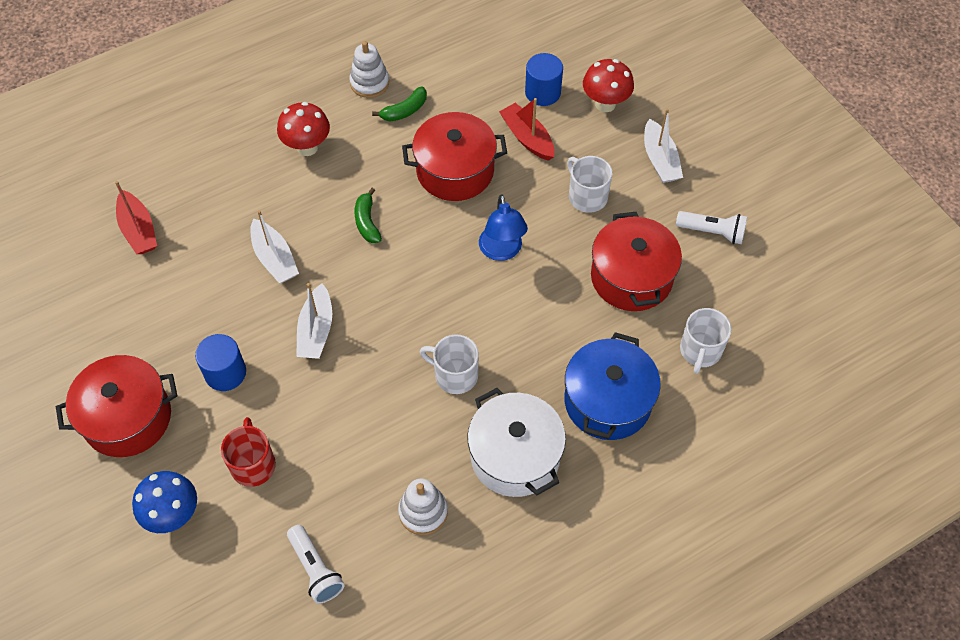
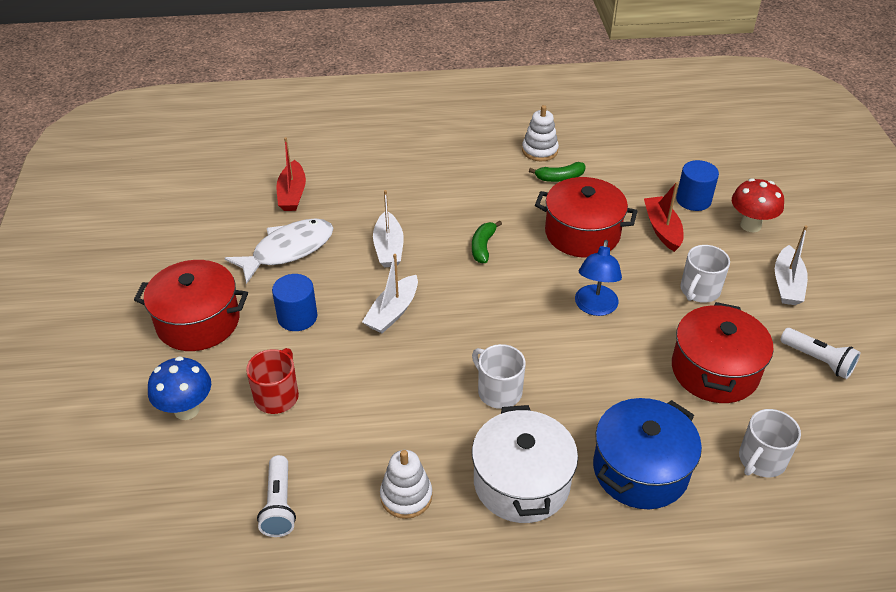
camera: 25 degrees right, 15 degrees down
(173, 300) = (288, 250): none -> white fish
(307, 147) = (462, 179): red mushroom -> none
(587, 196) = (699, 290): white mug -> white mug turned 135 degrees counterclockwise

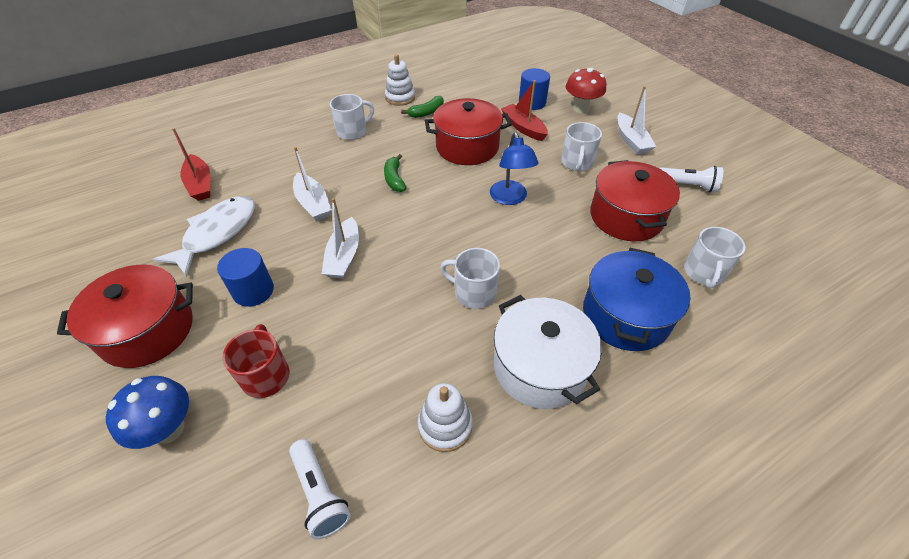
camera: 25 degrees left, 5 degrees up
(466, 178) = (352, 131): none -> white mug

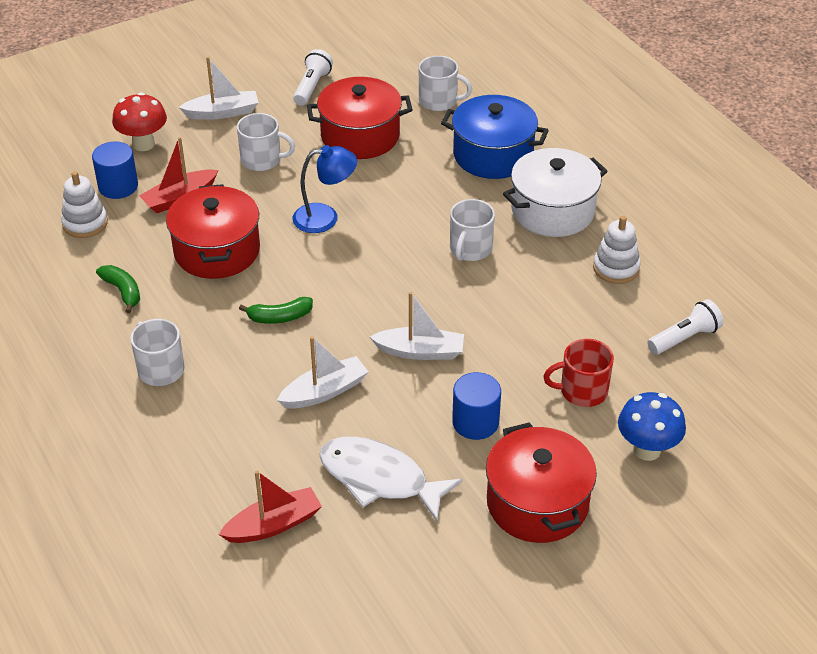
camera: 90 degrees left, 5 degrees down
(400, 98) = (72, 322): white stacking toy -> white stacking toy (85, 223)

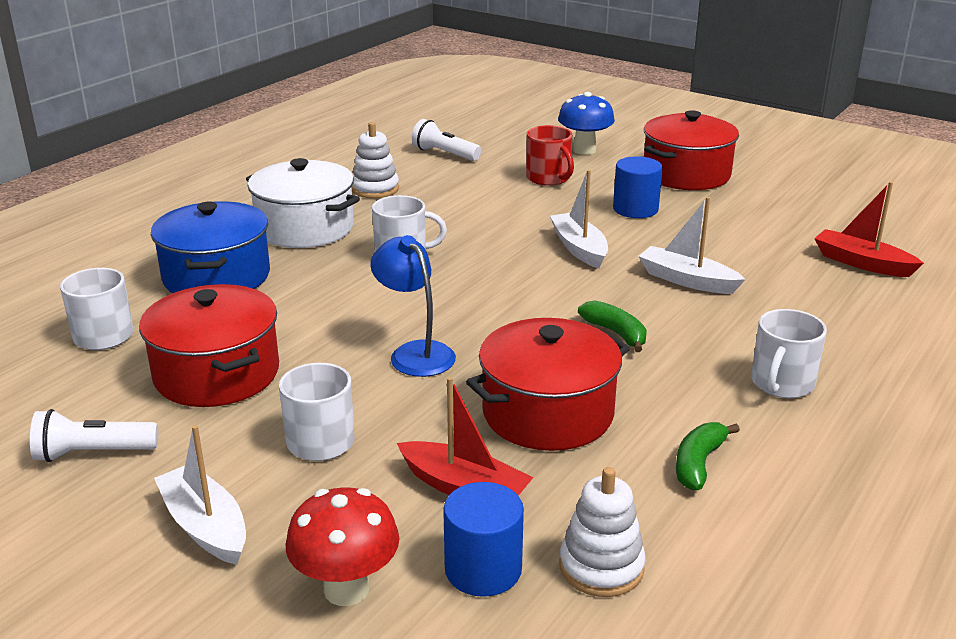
camera: 115 degrees left, 15 degrees down
(380, 479) = (748, 232): white fish -> none

